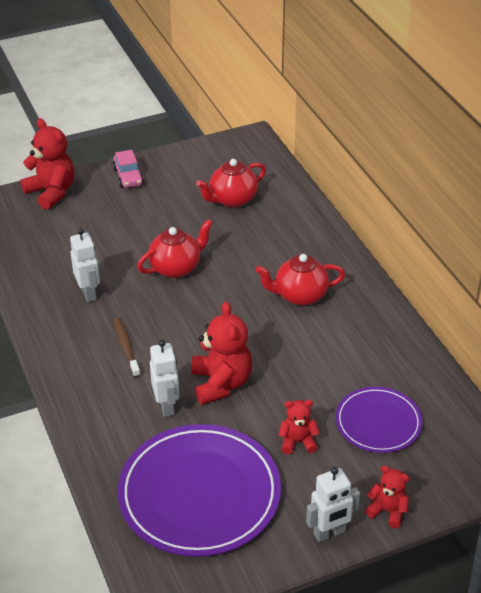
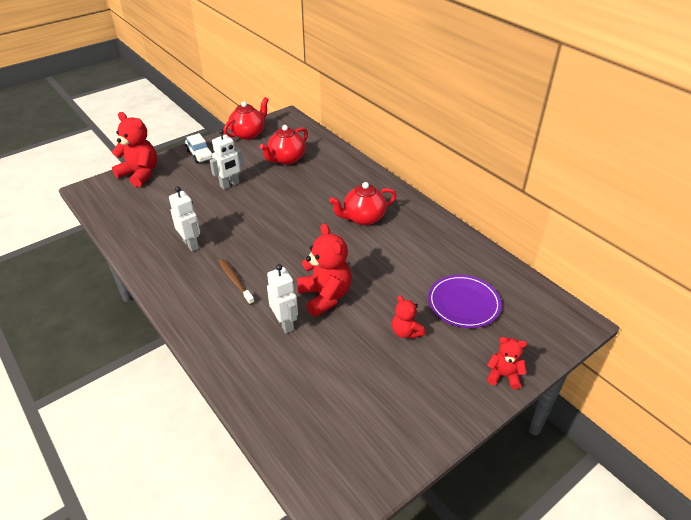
camera: 15 degrees left, 0 degrees up
(128, 176) = (200, 155): pink car -> white car
(176, 267) = (258, 213): red teapot -> red teapot (248, 134)
(199, 493) = (339, 395): purple plate -> none
(297, 442) = (406, 332): red teddy bear -> red teddy bear turned 105 degrees counterclockwise
(329, 533) = (464, 406): white robot -> white robot (230, 185)

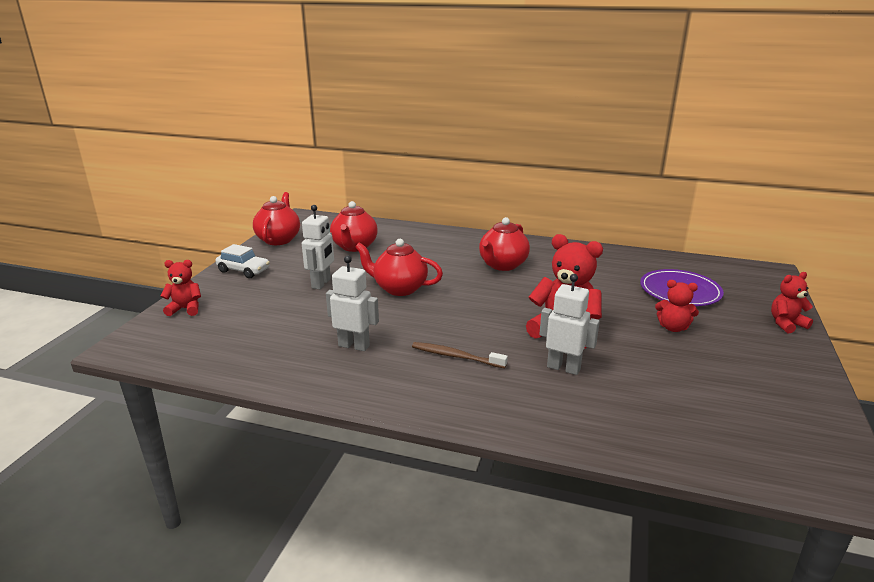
camera: 35 degrees left, 15 degrees down
(140, 174) = (185, 309): red teddy bear -> red teddy bear, size x0.56
(269, 209) = (399, 288): none -> red teapot

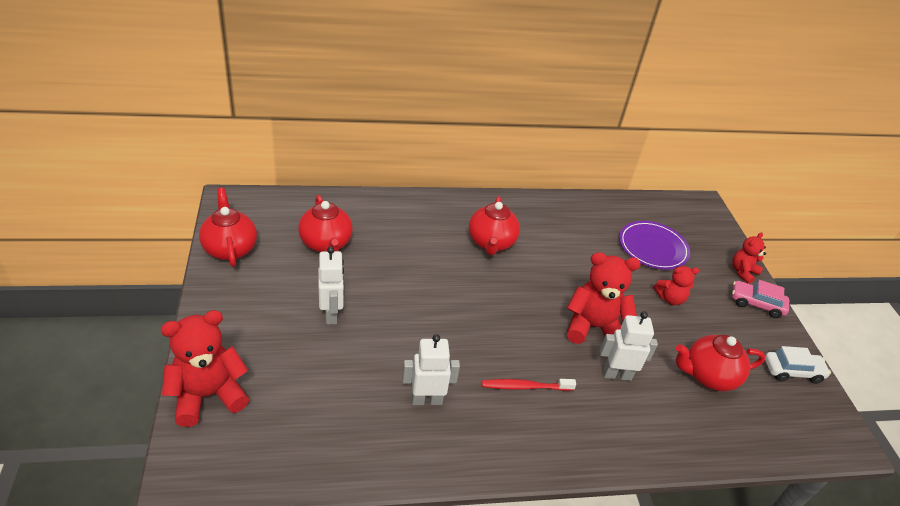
camera: 30 degrees left, 15 degrees up
(185, 309) = (208, 395): red teddy bear -> red teddy bear, size x1.78
(244, 270) = (228, 313): white car -> white car (792, 371)
(399, 288) = (416, 302): red teapot -> red teapot (708, 376)
(456, 356) = (525, 386): brown toothbrush -> red toothbrush
(787, 349) = (756, 304): none -> pink car

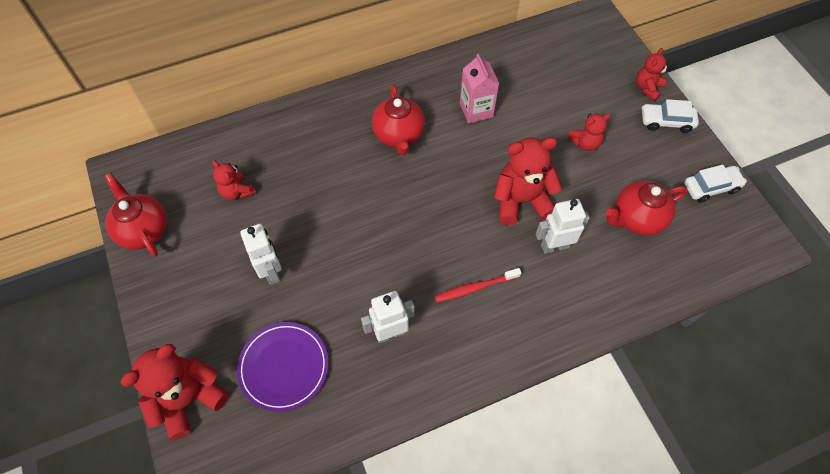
camera: 10 degrees left, 20 degrees up
(326, 244) = (237, 192): red teapot -> red teddy bear
(570, 244) = (476, 110): none -> pink carton
(653, 247) = (556, 87): purple plate -> purple plate (284, 367)
(756, 304) = (666, 122): pink car -> white car

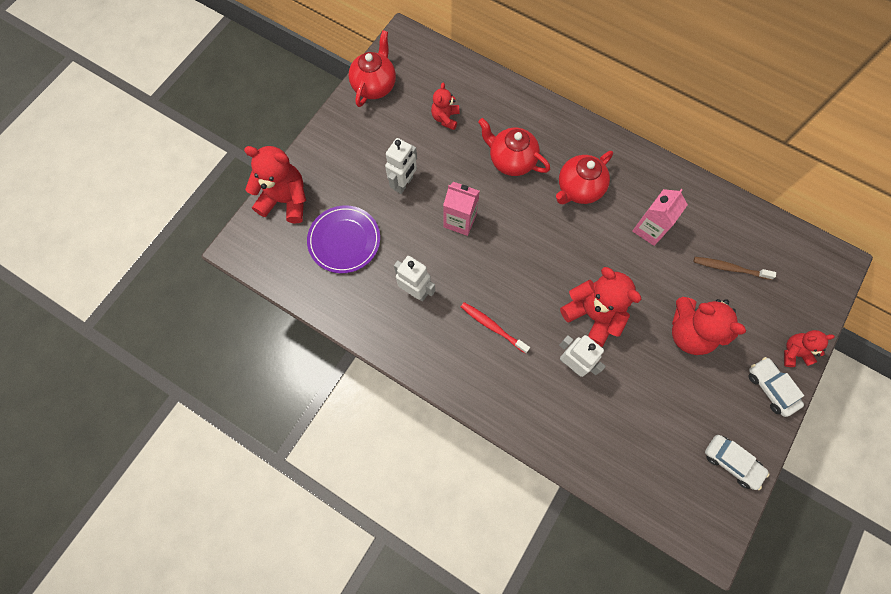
camera: 55 degrees right, 10 degrees up
(350, 247) = (460, 220): none -> pink carton
(550, 81) = (729, 268): none -> brown toothbrush
(585, 143) = (689, 332): red teddy bear -> red teddy bear, size x1.78
(637, 218) = (649, 415): red teapot -> red teapot (511, 160)

